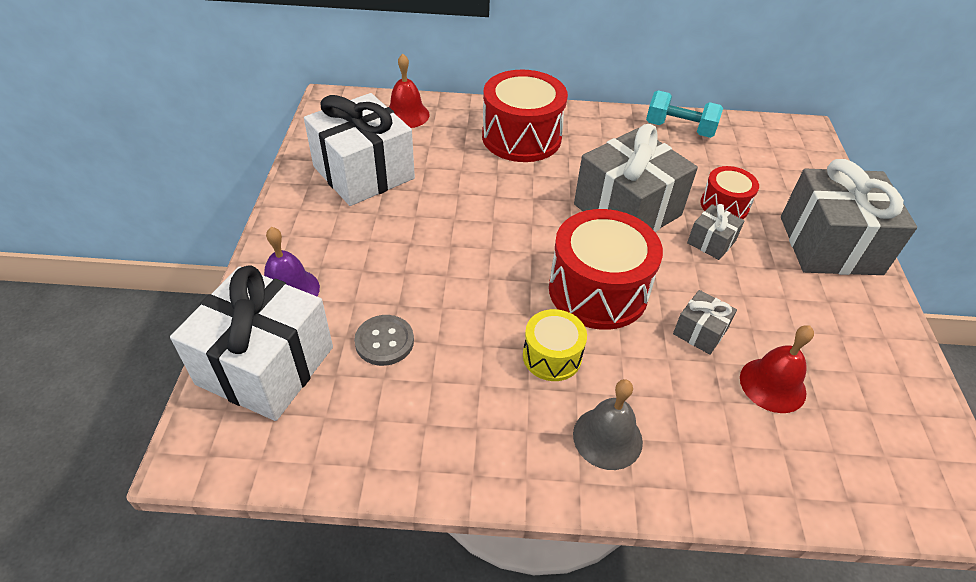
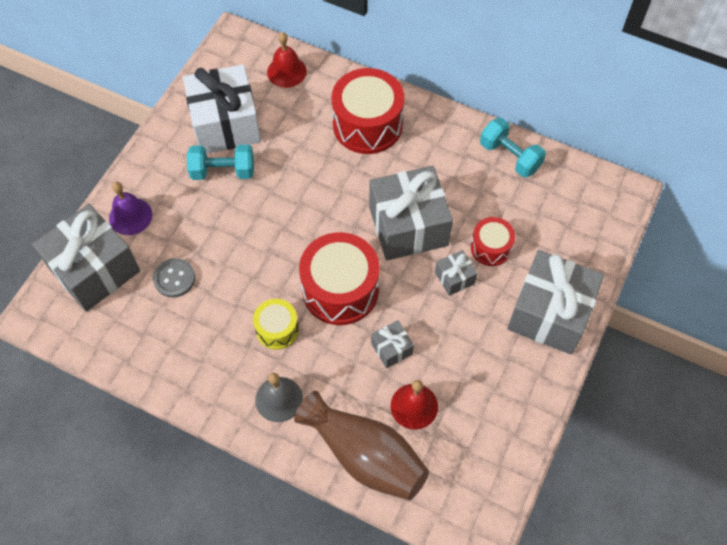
camera: 25 degrees right, 15 degrees up
(265, 365) = (94, 270): white gift -> grey gift
(385, 215) = (223, 171): none -> turquoise dumbbell
(762, 466) = (365, 455): none -> brown vase

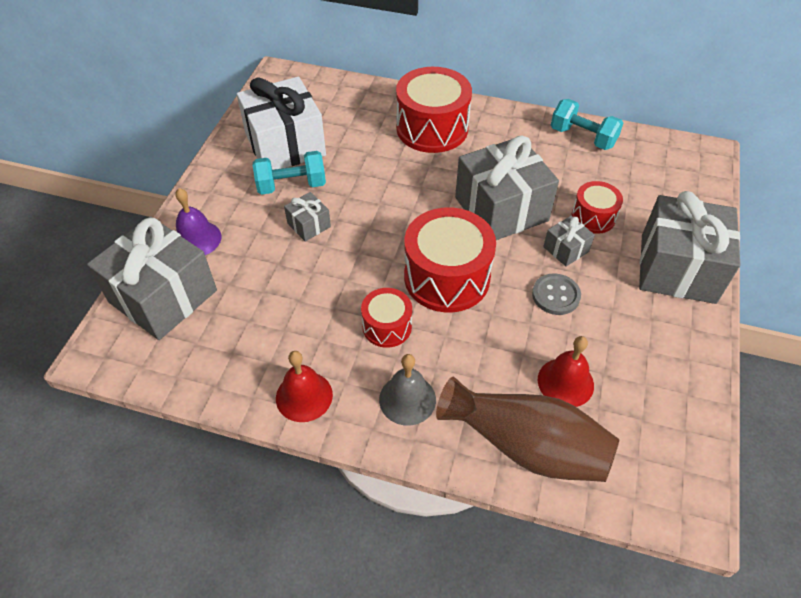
camera: 10 degrees left, 10 degrees down
(174, 278) = (257, 292): grey button -> grey button (555, 295)
(277, 329) = (387, 326): yellow drum -> red drum
(286, 71) = (338, 95): red bell -> red bell (304, 396)
(391, 349) = (521, 327): grey gift -> grey gift (309, 225)

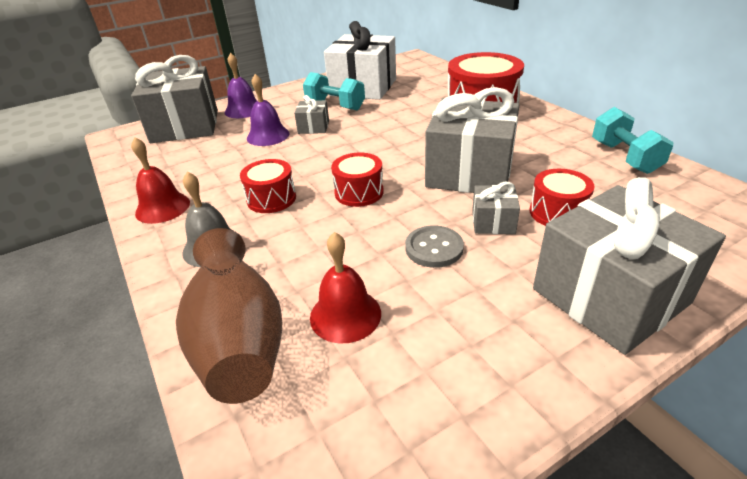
camera: 45 degrees right, 15 degrees down
(278, 260) = (268, 136): none -> purple bell
(447, 277) = (359, 192): red drum -> red drum, size x0.55

